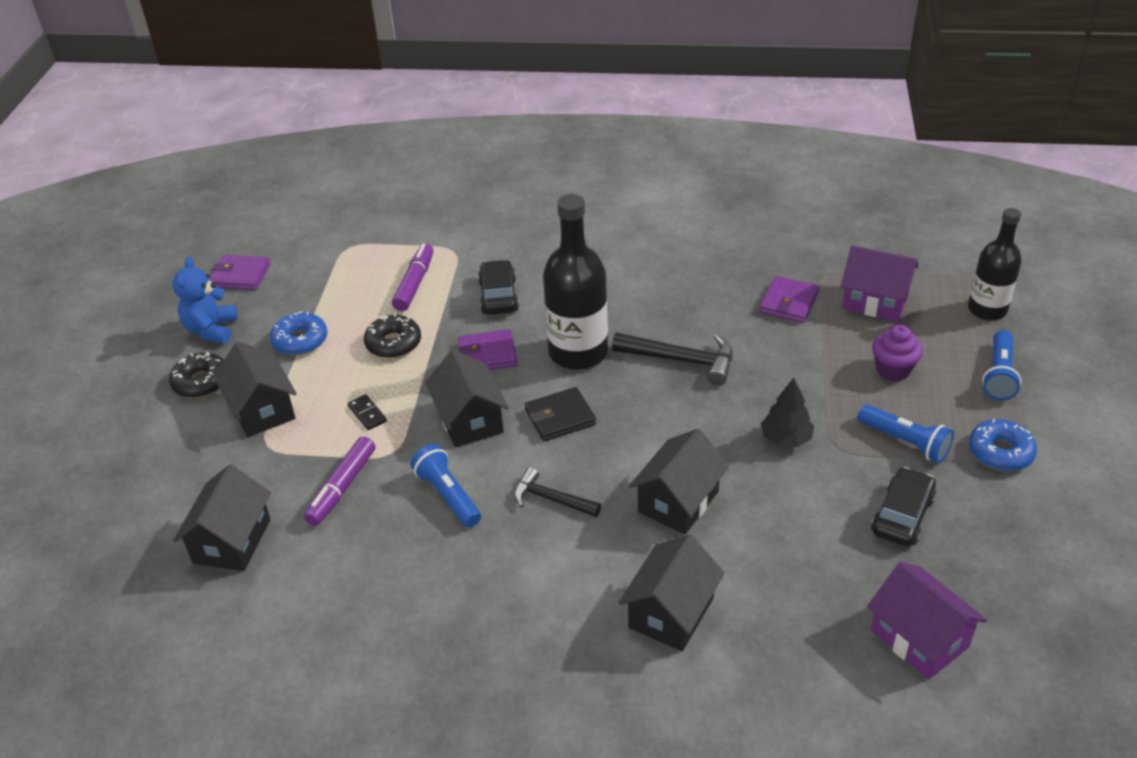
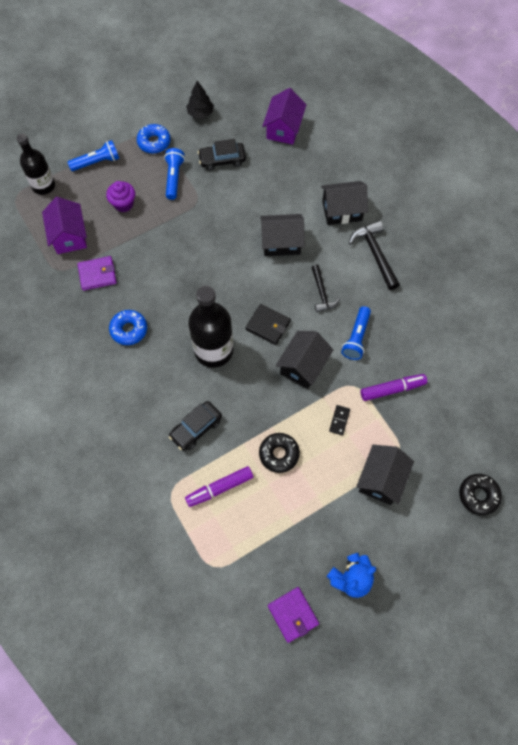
camera: 130 degrees left, 25 degrees up
(201, 382) = (391, 537): black donut -> black donut (478, 495)
(232, 541) = (462, 410): black house -> none
(300, 340) = (317, 511): blue donut -> blue donut (129, 330)
(487, 354) = (249, 395): purple wallet -> none
(682, 360) = (183, 297): black hammer -> black hammer (375, 254)
(786, 439) = (207, 223): black tree -> black tree (200, 113)

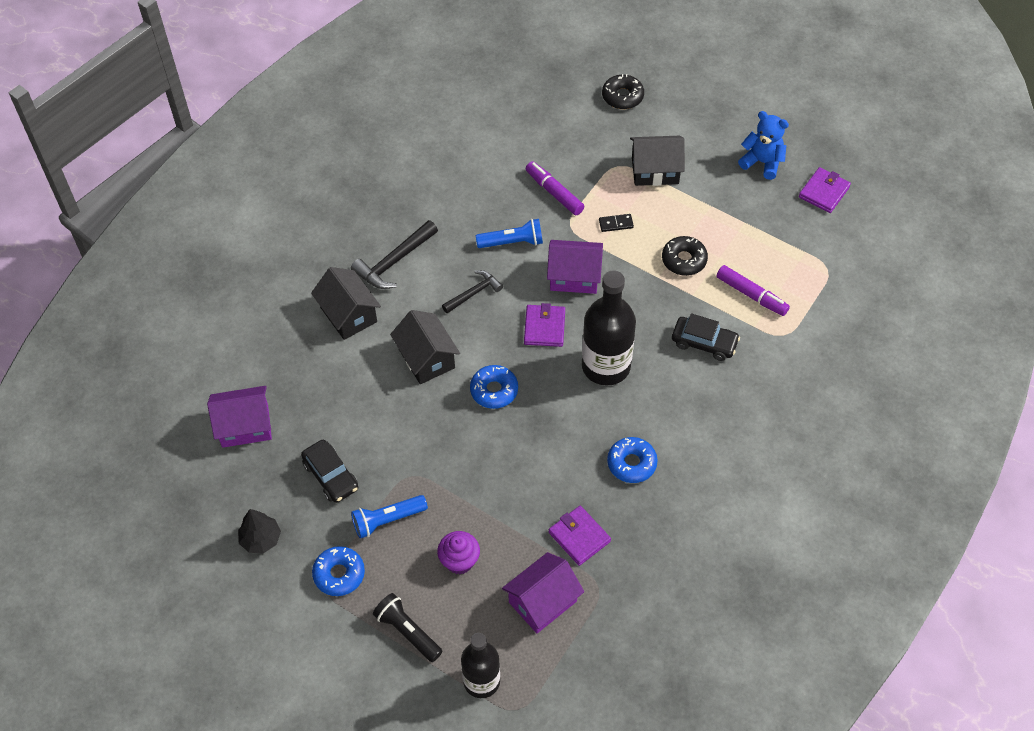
camera: 115 degrees left, 10 degrees down
(97, 162) = (407, 632): blue flashlight -> black flashlight
(233, 272) = (494, 390): none -> blue donut
(268, 325) = (544, 327): black wallet -> purple wallet
(303, 366) = (574, 276): black house -> purple house

